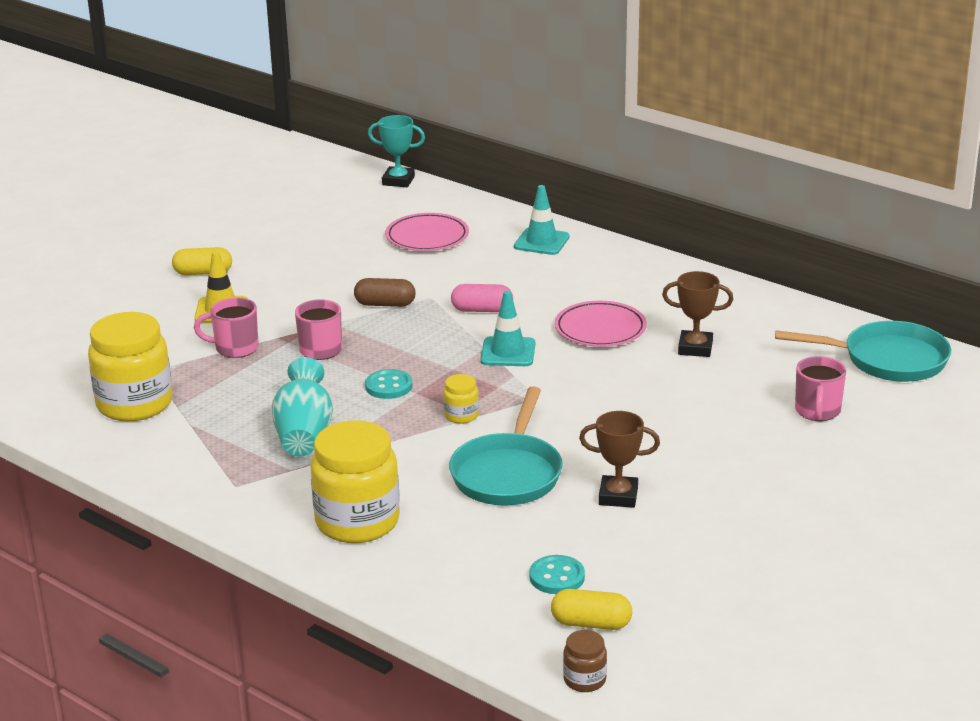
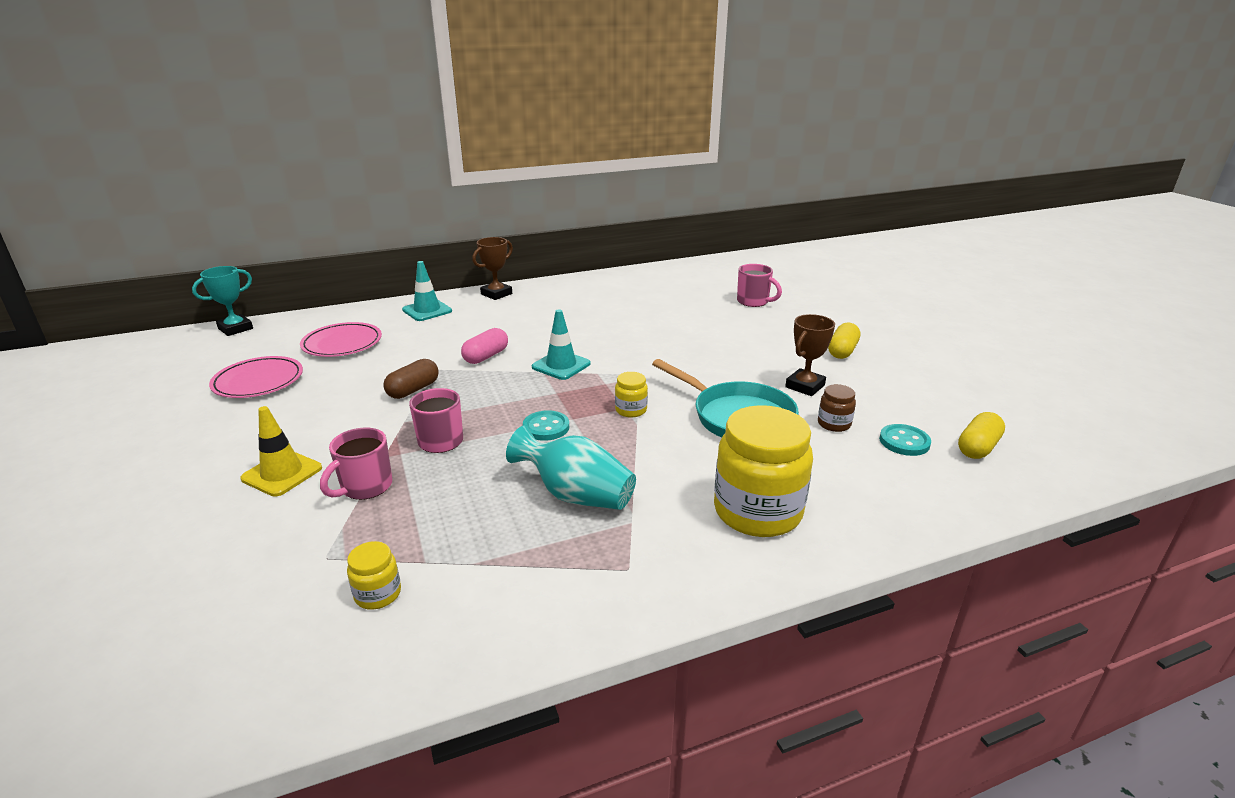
camera: 60 degrees left, 0 degrees up
(134, 404) = (378, 594): yellow jar -> yellow jar, size x0.45
(203, 273) = (192, 462): yellow capsule -> yellow capsule (842, 351)
(584, 680) = (1059, 474): brown jar -> brown jar (834, 424)
(600, 329) = (574, 327): pink plate -> pink plate (258, 381)
(695, 348) = (638, 309): brown trophy -> brown trophy (496, 294)
(888, 360) = (715, 271): turquoise pan -> none

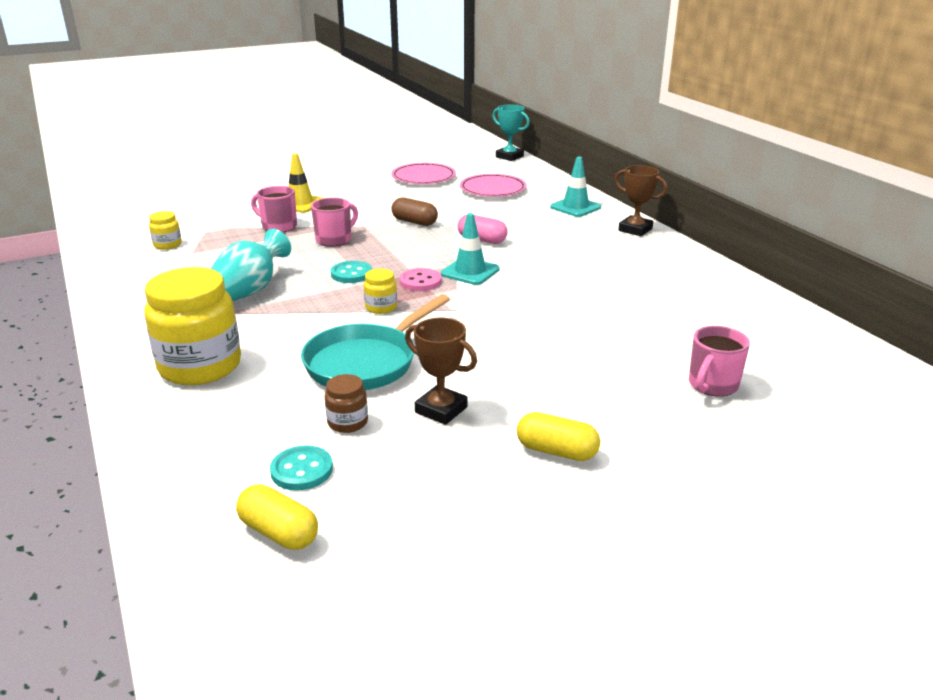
camera: 85 degrees right, 0 degrees up
(577, 390) = (420, 282): none -> pink button

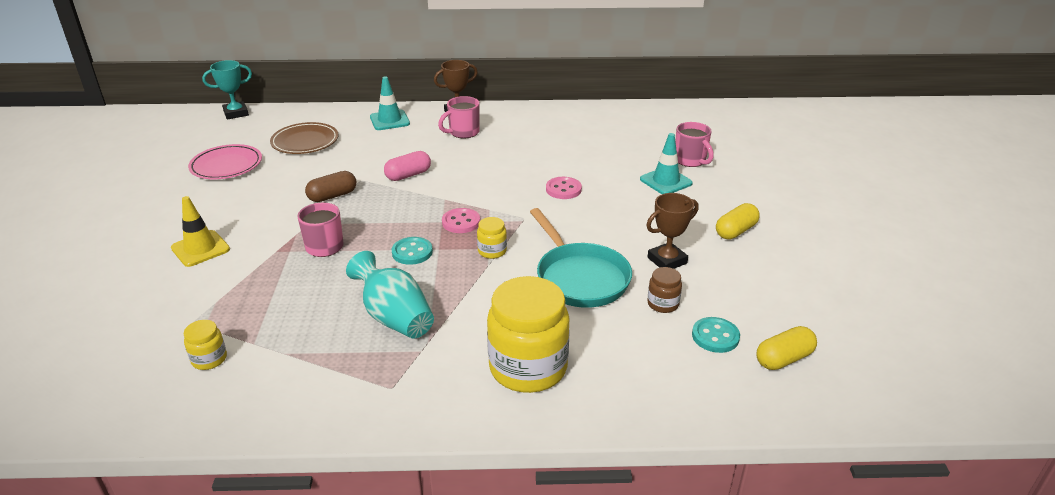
camera: 65 degrees left, 5 degrees up
(278, 226) = (249, 273): pink mug -> pink mug (463, 132)
(470, 272) = (464, 196): turquoise traffic cone -> turquoise traffic cone (666, 181)
(493, 189) = (305, 142): pink plate -> brown plate
(537, 317) = (563, 189): none -> pink button

